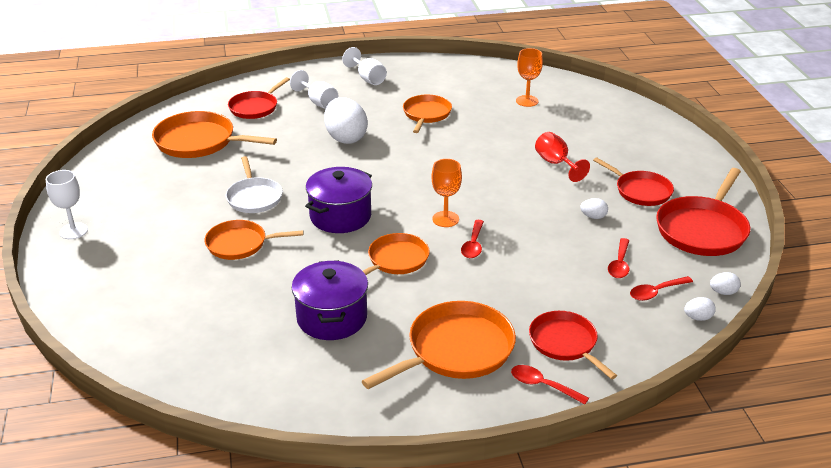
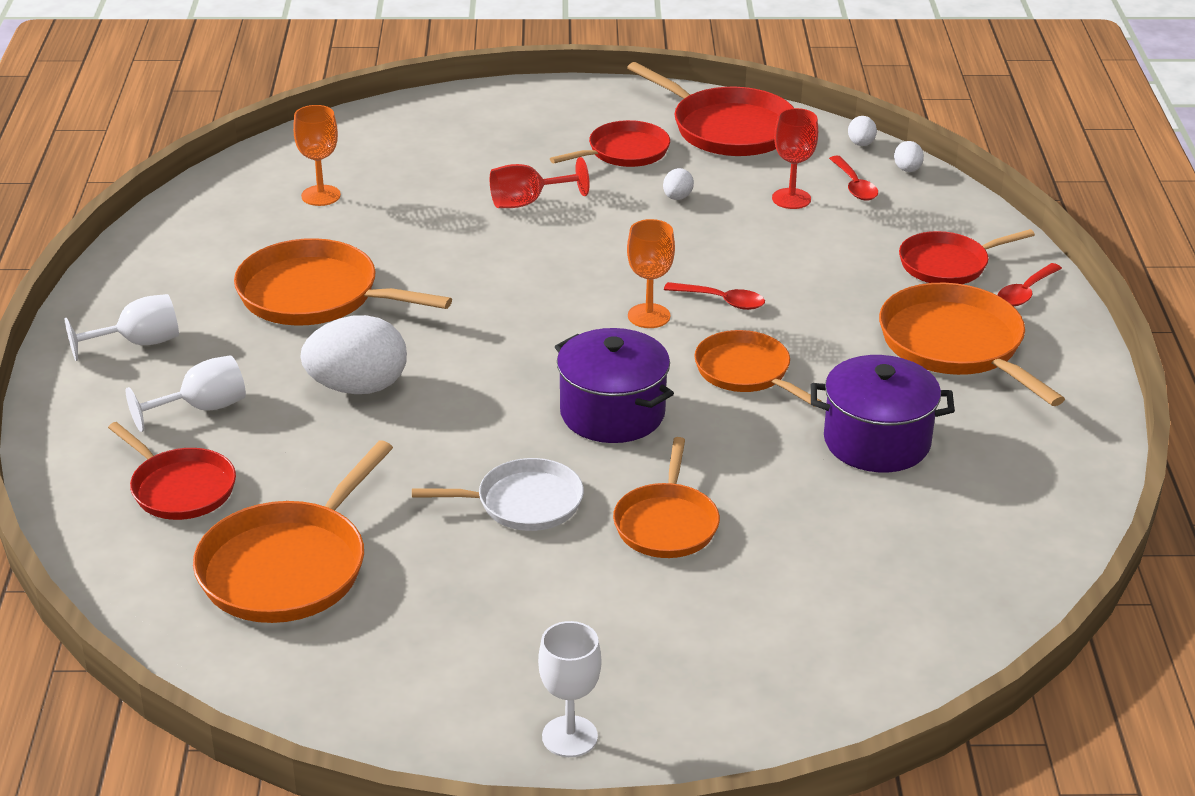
camera: 80 degrees left, 0 degrees up
(426, 114) = (315, 295): orange pan -> orange pan, size x1.54
(619, 264) = (791, 199): red spoon -> red goblet

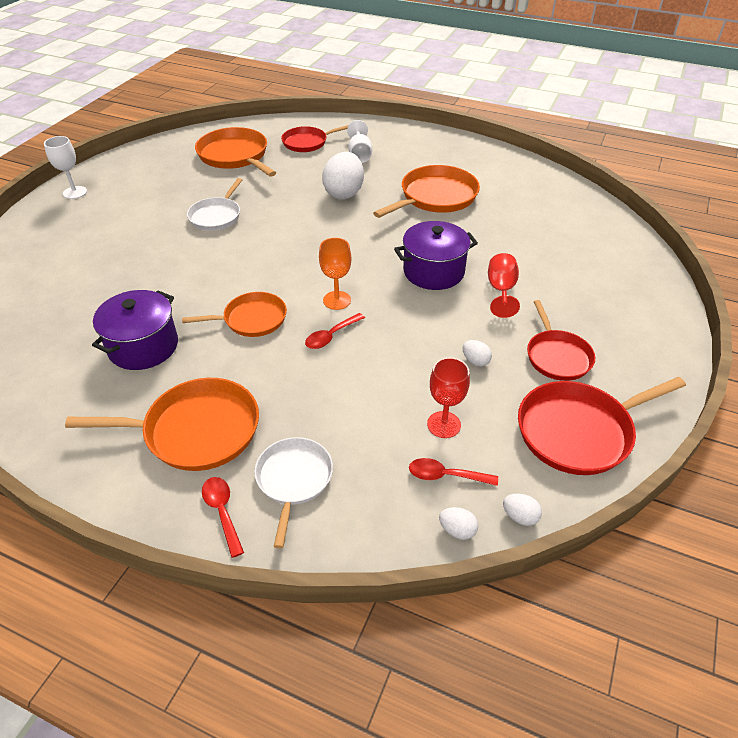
camera: 115 degrees right, 10 degrees up
(138, 343) = (423, 148): white goblet -> none
(321, 195) = (544, 218): orange goblet -> none
(612, 413) = (257, 260): purple pot -> purple pot (433, 271)
(666, 524) = (160, 250): orange pan -> none
(947, 264) = (293, 479): red pan -> white pan

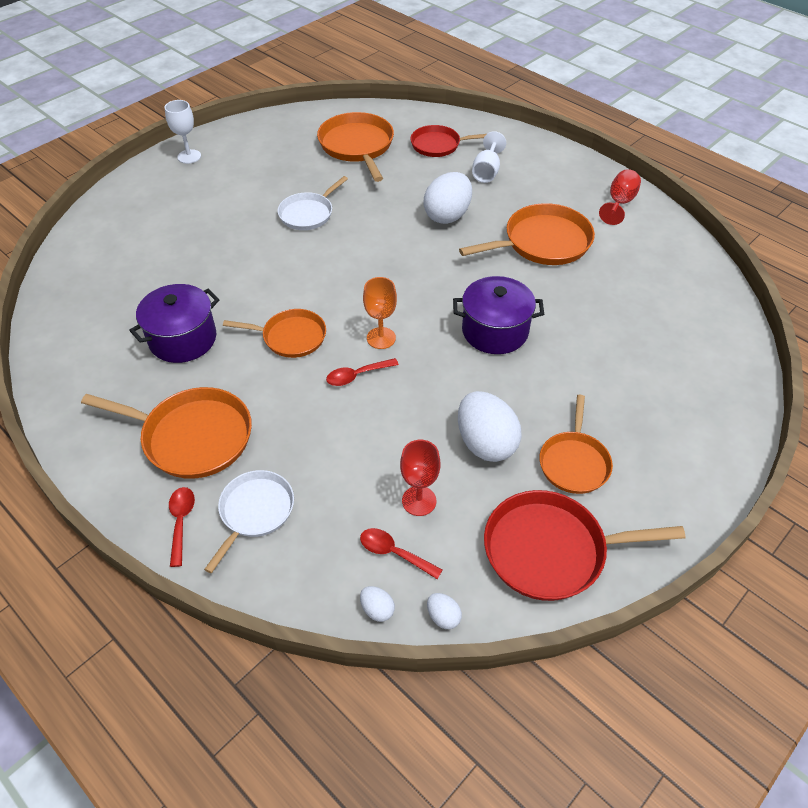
camera: 20 degrees right, 5 degrees up
(475, 361) = (485, 443): white egg -> white egg, size x2.26
(501, 290) = (555, 371): red goblet -> red goblet (619, 203)
(557, 356) = (574, 462): red pan -> orange pan

